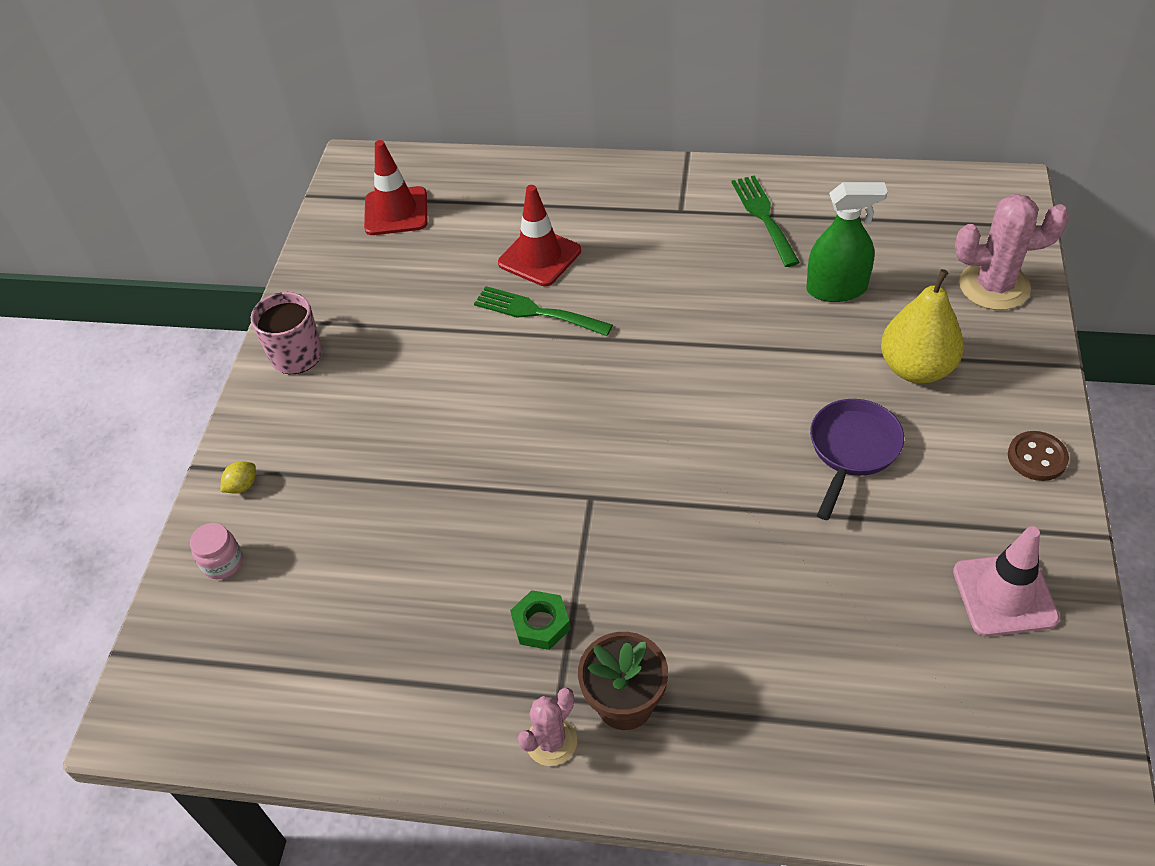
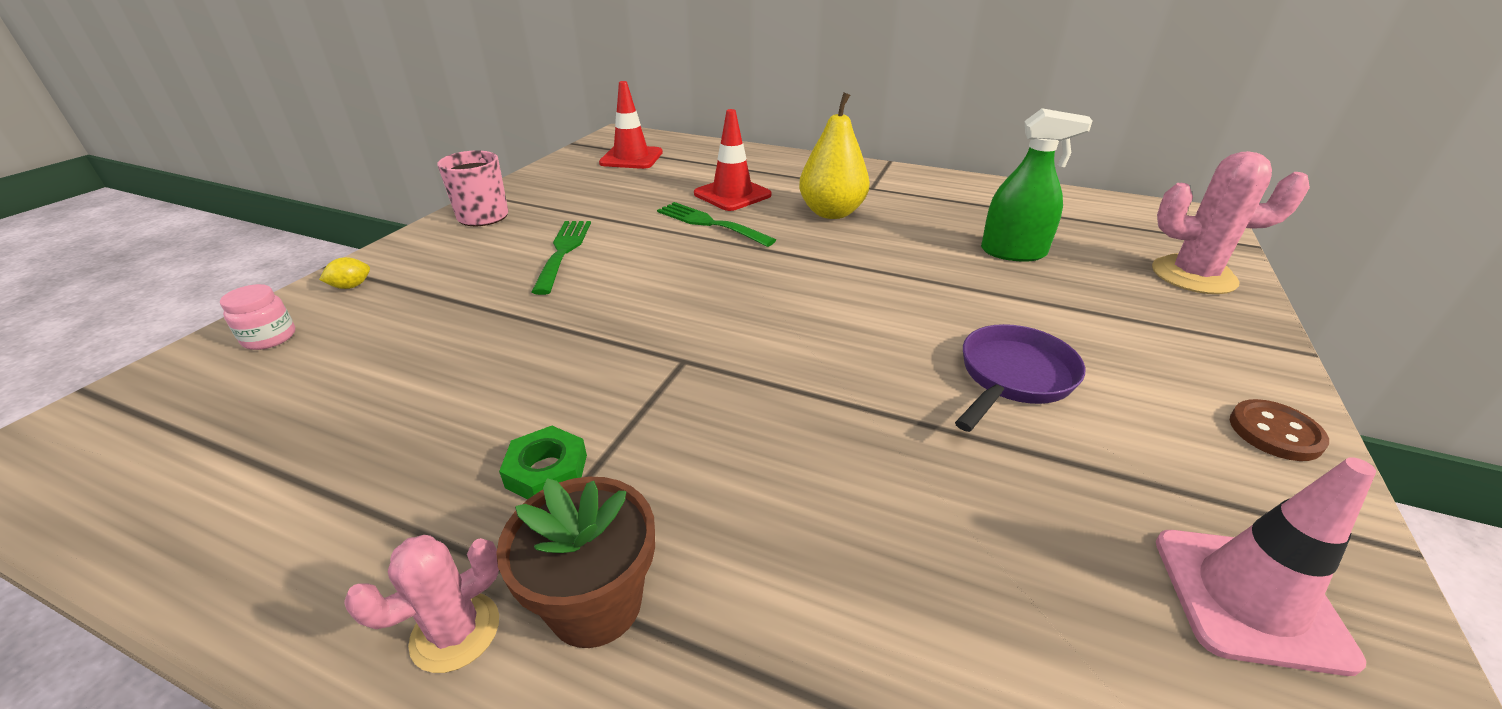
camera: 10 degrees right, 15 degrees down
(763, 217) = (948, 200): green fork -> green fork (563, 251)
(916, 368) = (1100, 322): yellow pear -> yellow pear (831, 213)

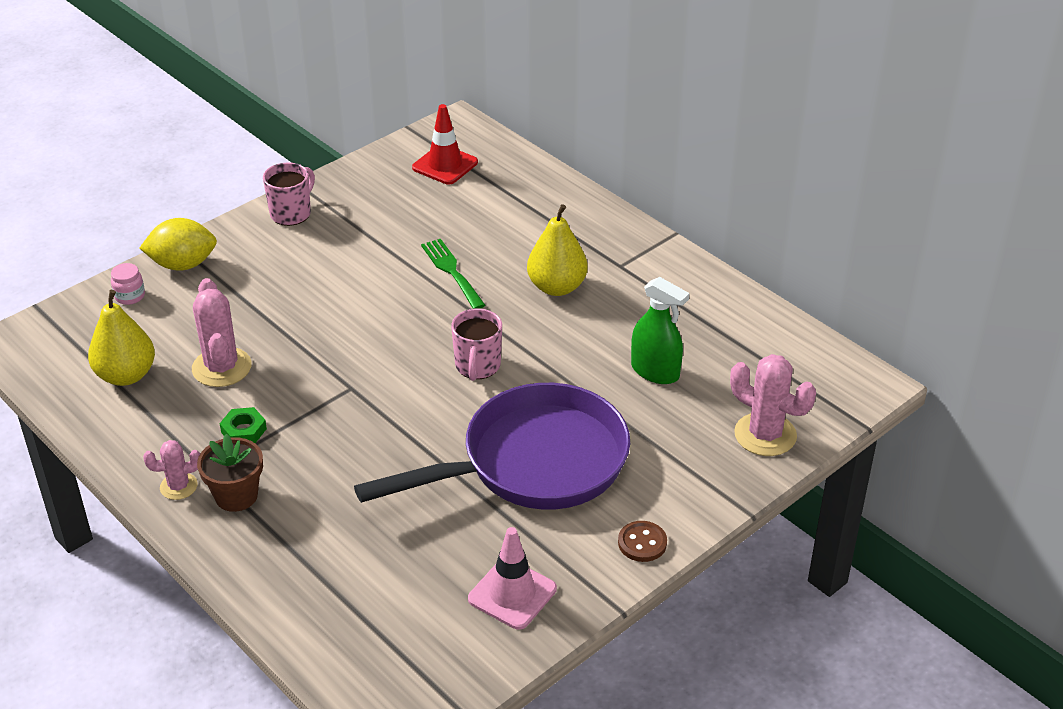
camera: 25 degrees right, 5 degrees up
(281, 447) = (126, 375): none -> yellow pear
(351, 286) = (183, 264): yellow lemon -> yellow lemon, size x2.39
(462, 388) = (221, 367): none -> pink cactus
(563, 251) = (329, 271): green fork -> none
(732, 194) = (495, 241): red traffic cone -> none
(825, 294) = (477, 366): none -> pink mug
(1013, 377) = (533, 463): purple pan -> purple pan, size x2.14

